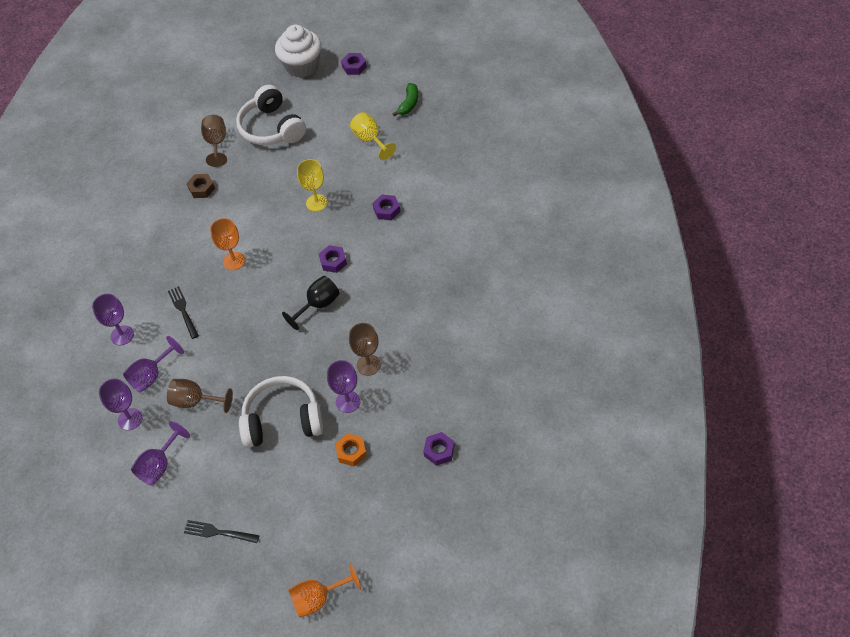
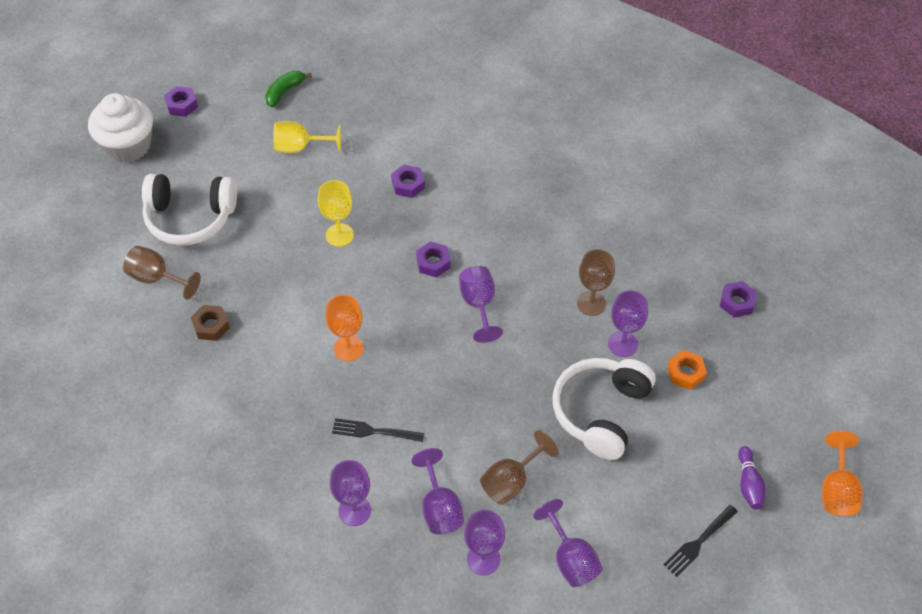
camera: 60 degrees left, 0 degrees up
(285, 539) = (748, 484): none -> purple bowling pin
(318, 305) = (479, 305): black goblet -> purple goblet
(409, 104) = (284, 92): green banana -> green banana turned 105 degrees counterclockwise

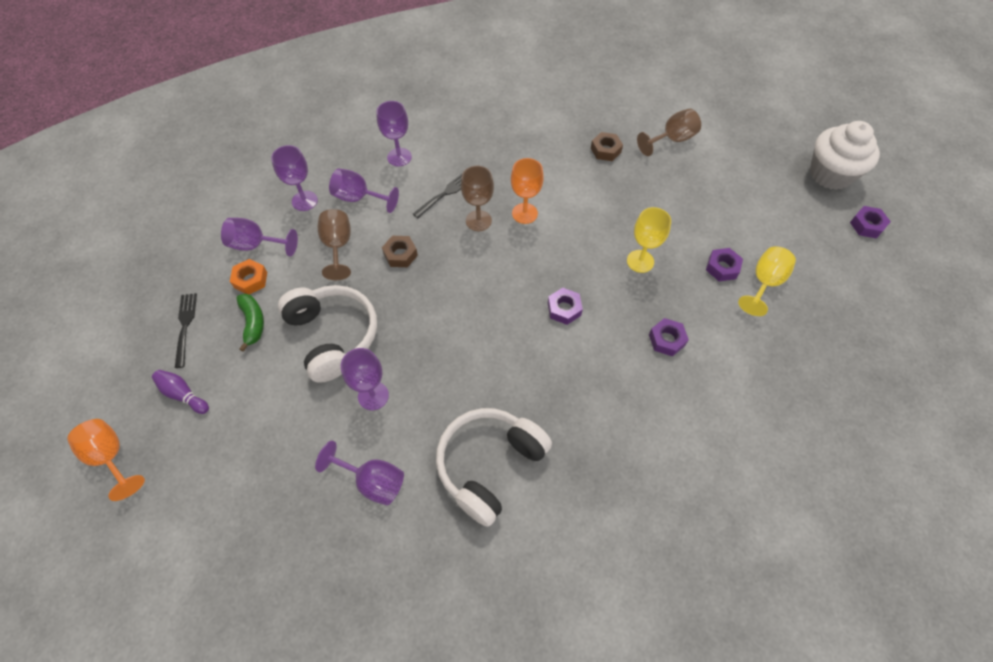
camera: 125 degrees right, 5 degrees up
(190, 218) = (722, 179): white headphones -> white headphones (489, 465)
(284, 92) = (849, 306): green banana -> green banana (253, 323)
(477, 419) = (400, 254): none -> brown nut
(479, 305) = (497, 315): purple goblet -> purple goblet (372, 481)
(591, 303) = (430, 400): brown goblet -> brown goblet (478, 221)
(685, 373) = (305, 424): orange nut -> orange nut (250, 280)
(737, 302) = (327, 531): purple nut -> purple nut (722, 268)

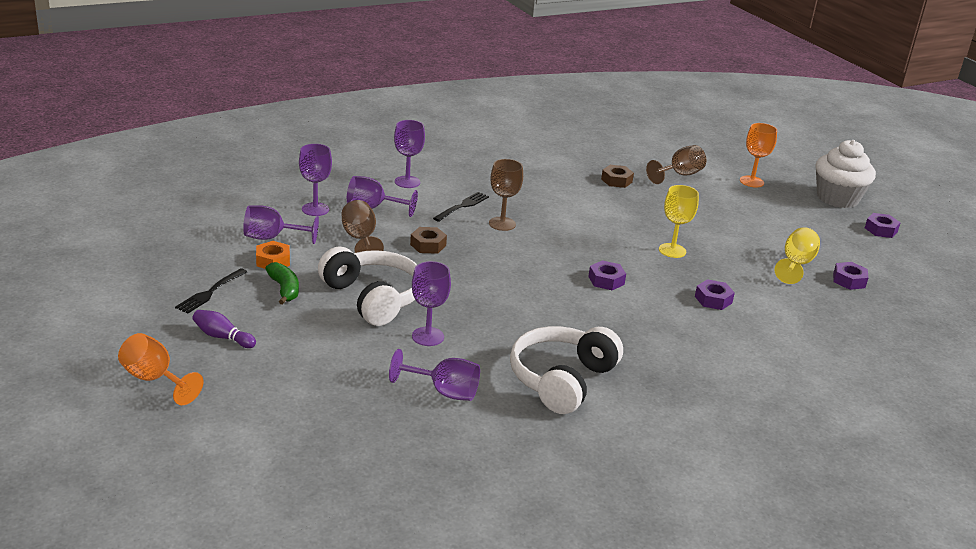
camera: 10 degrees left, 30 degrees down
(185, 327) = (210, 292): black fork -> black fork turned 135 degrees counterclockwise
(524, 213) = (547, 219): orange goblet -> orange goblet (751, 181)
(722, 268) = (753, 255): purple nut -> purple nut (849, 280)

